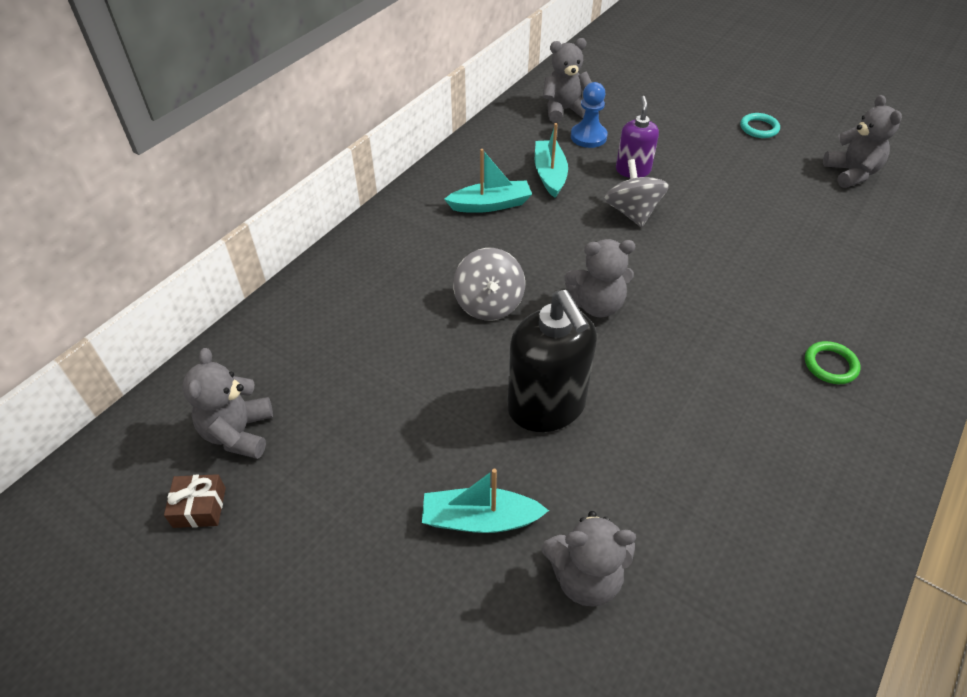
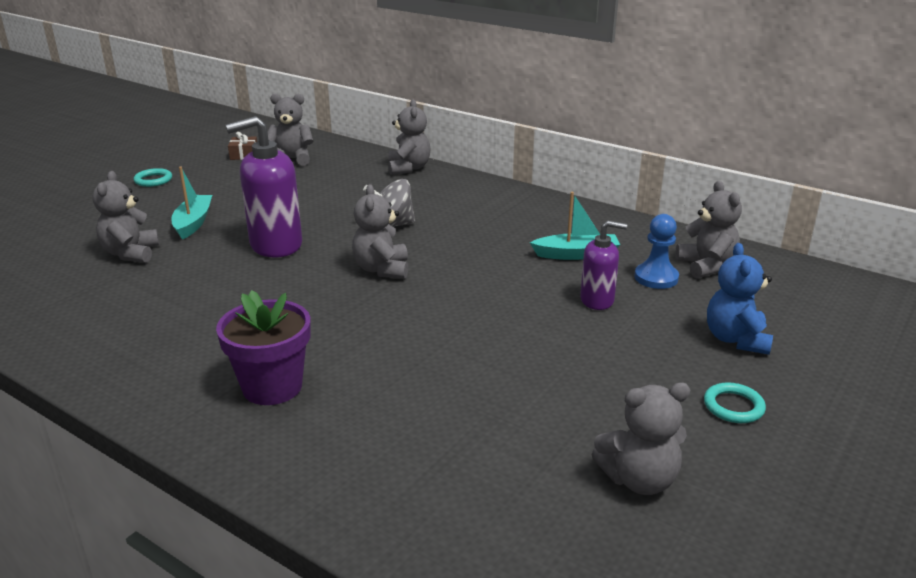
camera: 90 degrees right, 20 degrees down
(295, 633) = (153, 180): none -> turquoise ring
(308, 295) = (408, 168): none -> grey teddy bear
(490, 204) = (522, 227): turquoise boat -> none
(546, 407) = (275, 245): black soap dispenser -> purple soap dispenser
(632, 212) = (519, 295): grey spinning top -> none
(676, 114) = (736, 339): none -> blue teddy bear
(830, 365) = (272, 387): green ring -> purple flower pot

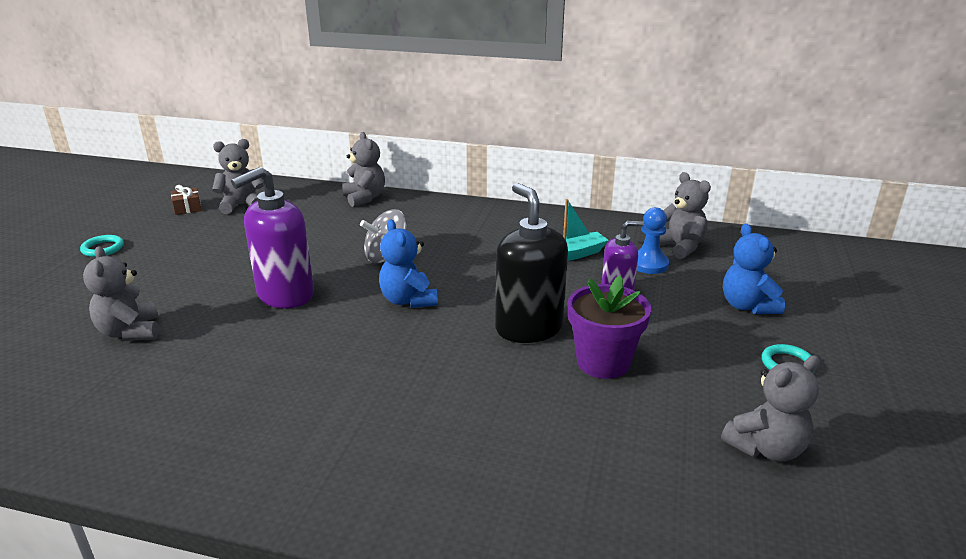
camera: 20 degrees left, 0 degrees up
(193, 223) = (180, 287): turquoise boat -> none
(272, 387) = (383, 442): purple flower pot -> purple flower pot (603, 362)
(382, 269) = (408, 300): grey teddy bear -> blue teddy bear
(479, 316) = (528, 328): none -> black soap dispenser

